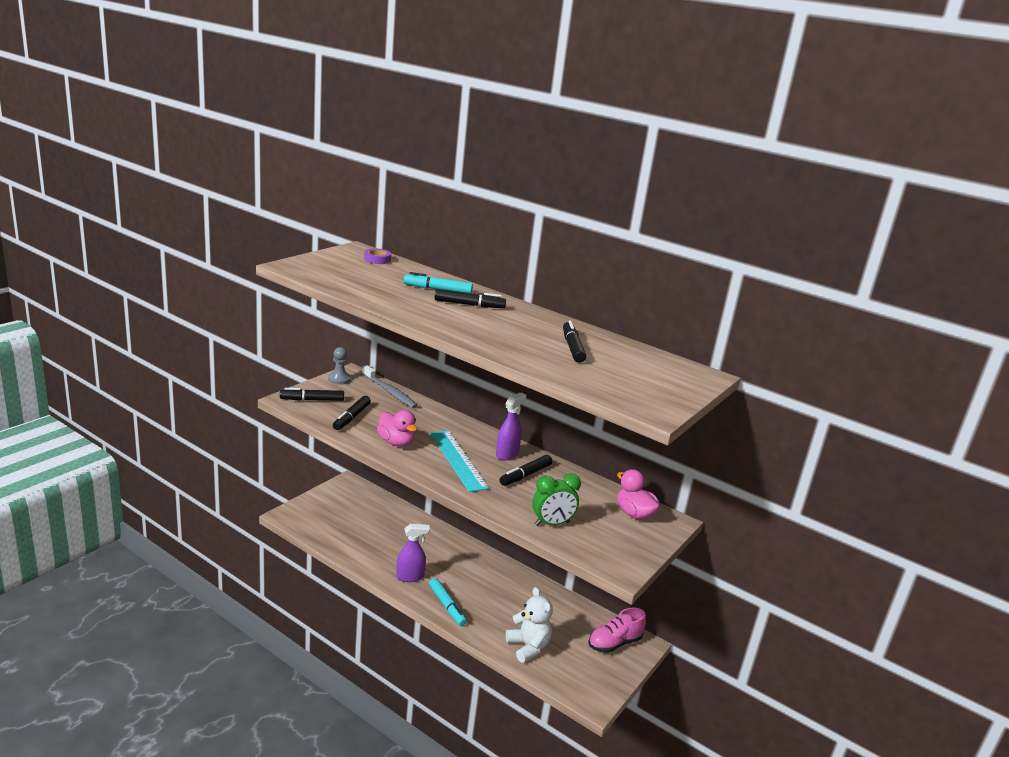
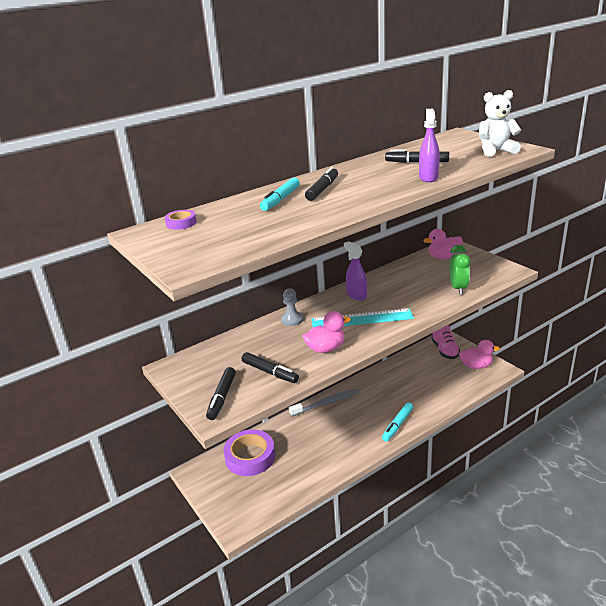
camera: 65 degrees left, 5 degrees up
(339, 379) = (180, 376): grey pawn -> grey pawn (292, 320)
(373, 510) = (250, 457): none -> purple tape
(390, 392) = (223, 345): grey toothbrush -> grey toothbrush (326, 403)
(410, 577) = (356, 442): purple spray bottle -> purple spray bottle (428, 177)
(447, 606) = (397, 425): turquoise marker -> turquoise marker turned 135 degrees clockwise
(525, 475) = (389, 291): black marker -> none
(528, 647) = (447, 389): white teddy bear -> white teddy bear (496, 151)
(591, 675) = (476, 366): none -> pink duck

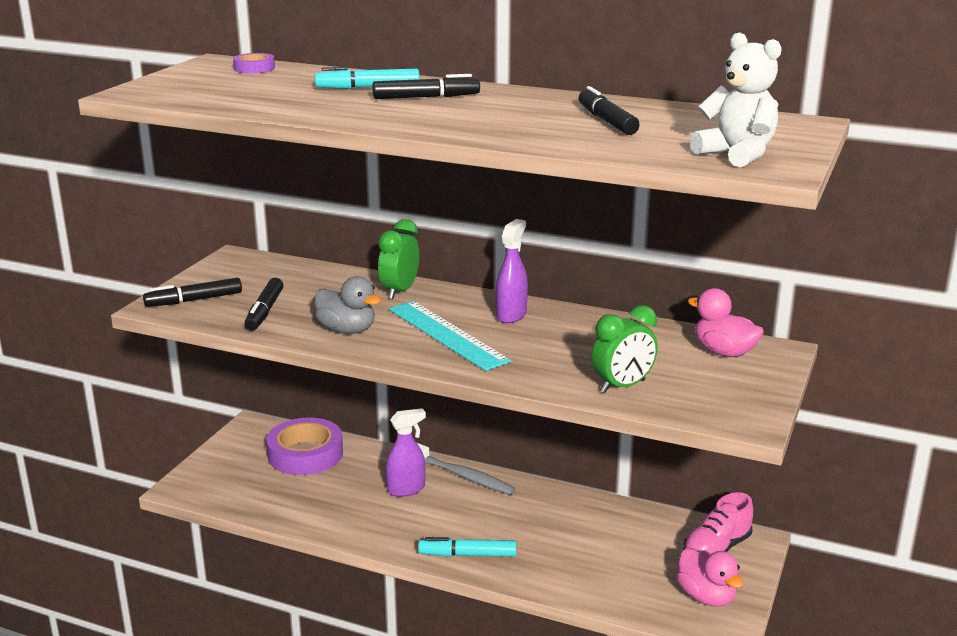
camera: 55 degrees right, 5 degrees down
(292, 320) = (400, 291): grey pawn -> green clock
(326, 348) = (347, 330): pink duck -> grey duck
(428, 177) = (540, 136): purple spray bottle -> purple spray bottle (406, 489)

